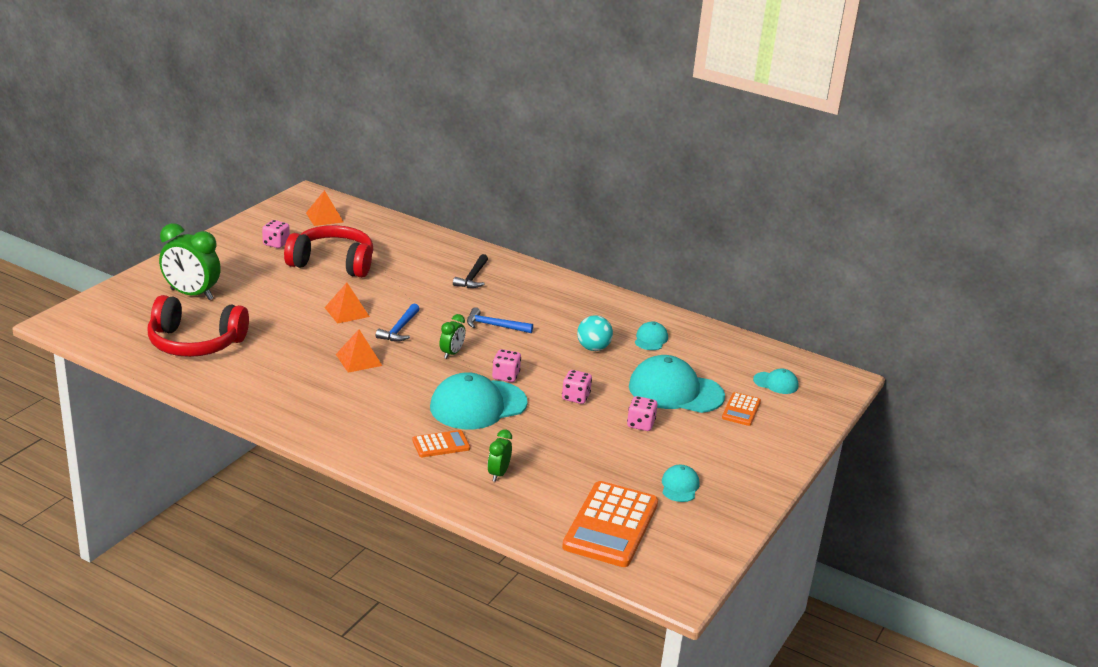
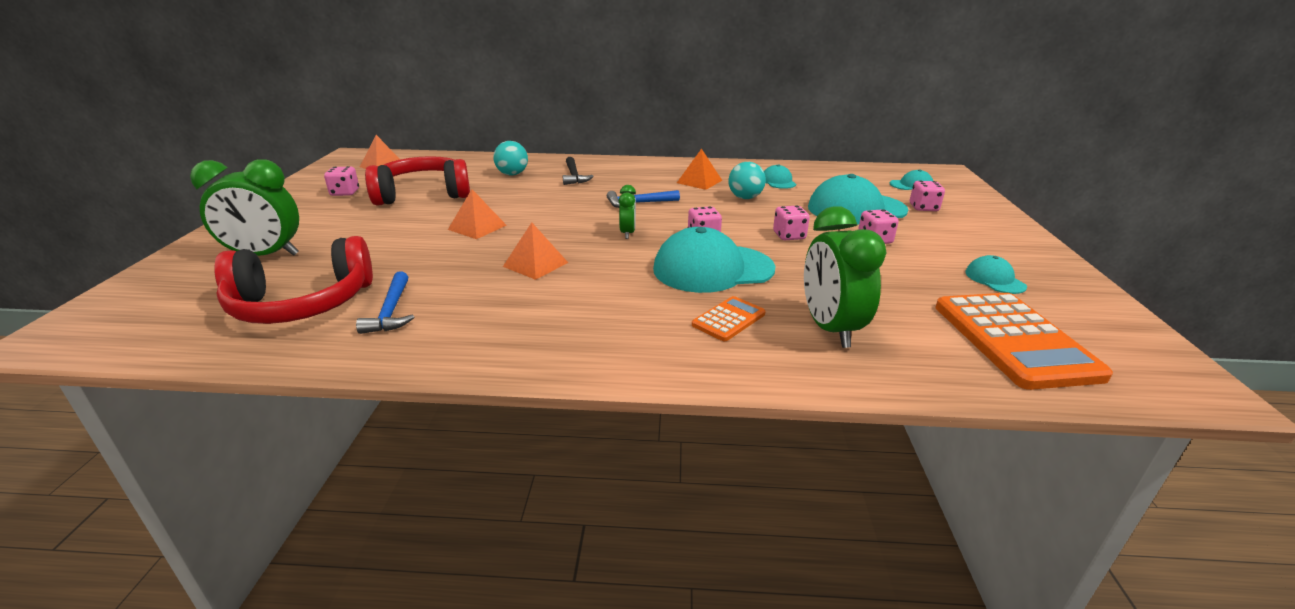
camera: 25 degrees left, 0 degrees up
(399, 329) = (550, 227): blue hammer -> blue hammer (391, 311)
(422, 259) = (512, 174): none -> turquoise ball
(478, 405) = (713, 269): turquoise cap -> turquoise cap turned 45 degrees clockwise
(498, 474) = (830, 329): green clock -> green clock, size x1.91
(577, 317) = (699, 181): none -> orange pyramid
(741, 410) = (923, 208): orange calculator -> pink dice

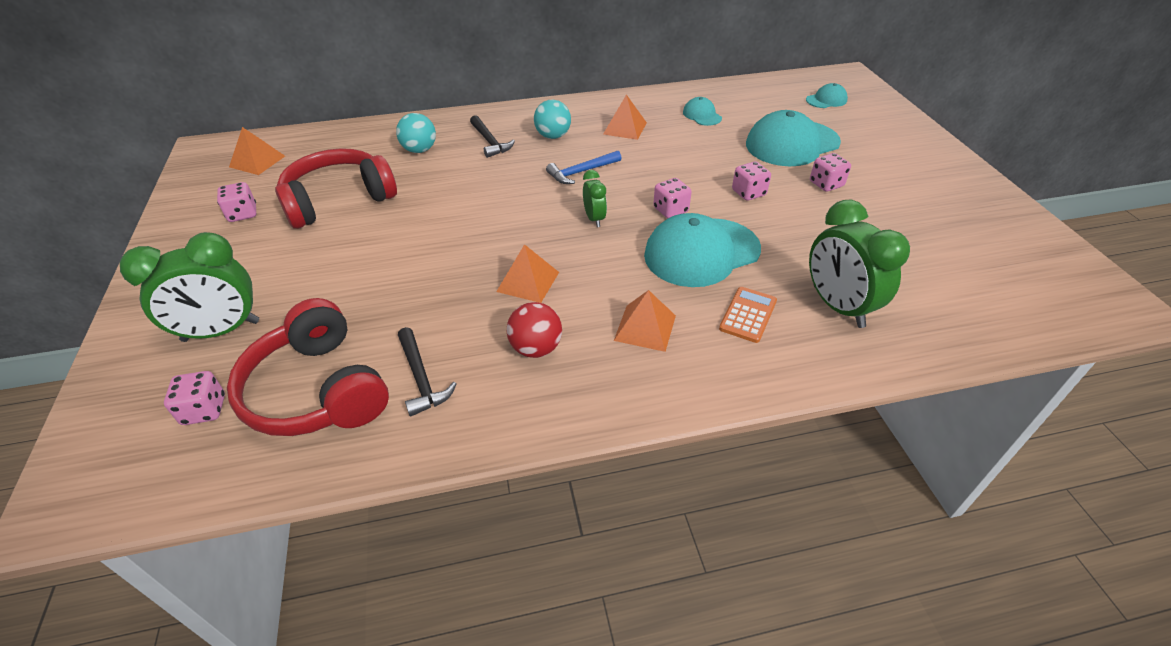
camera: 15 degrees left, 15 degrees up
(302, 304) = (318, 390): red headphones -> red headphones turned 90 degrees clockwise
(391, 311) = (421, 378): blue hammer -> black hammer
(477, 227) = (433, 240): orange pyramid -> orange pyramid (645, 327)
(506, 309) = (536, 348): none -> red ball
(745, 198) = (682, 145): turquoise ball -> turquoise ball (553, 136)
(923, 208) = (850, 131): pink dice -> pink dice (204, 410)
(994, 279) = (944, 215): turquoise cap -> none
(1013, 340) = (984, 286): orange calculator -> none

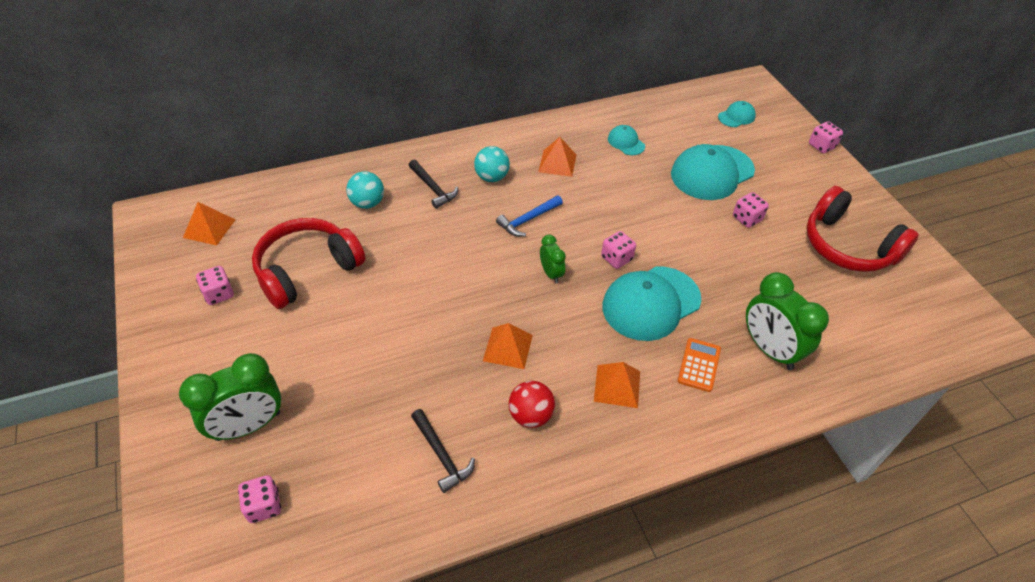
camera: 10 degrees left, 5 degrees up
(318, 390) = (356, 476): red headphones -> red headphones (848, 246)
(748, 193) = (681, 233): pink dice -> pink dice (821, 146)

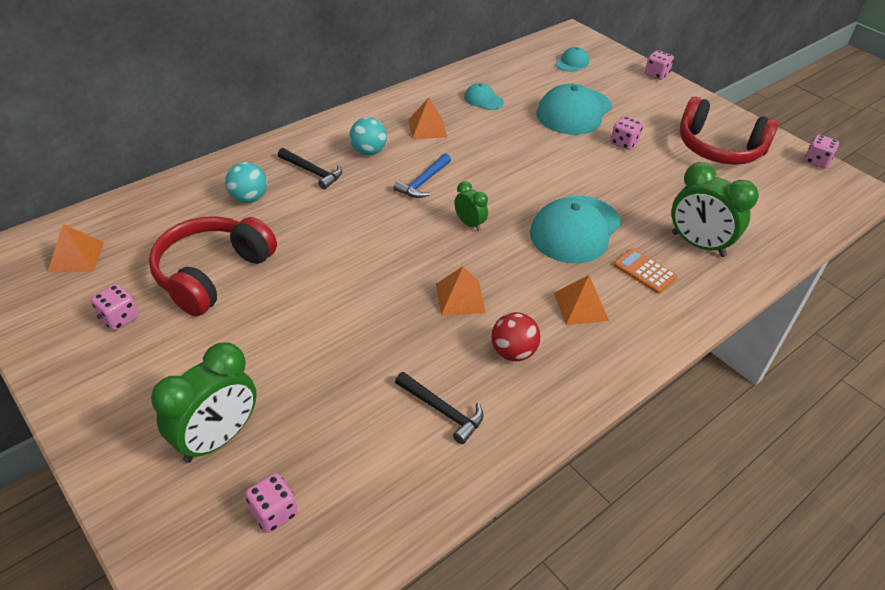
camera: 20 degrees left, 5 degrees down
(616, 258) = (525, 198): pink dice -> pink dice (816, 161)
(699, 365) = (644, 271): orange calculator -> orange calculator turned 45 degrees counterclockwise

